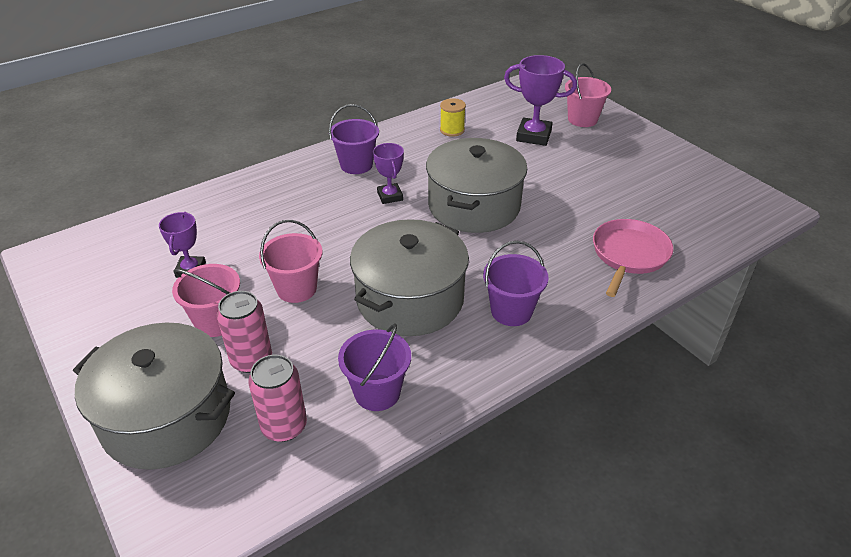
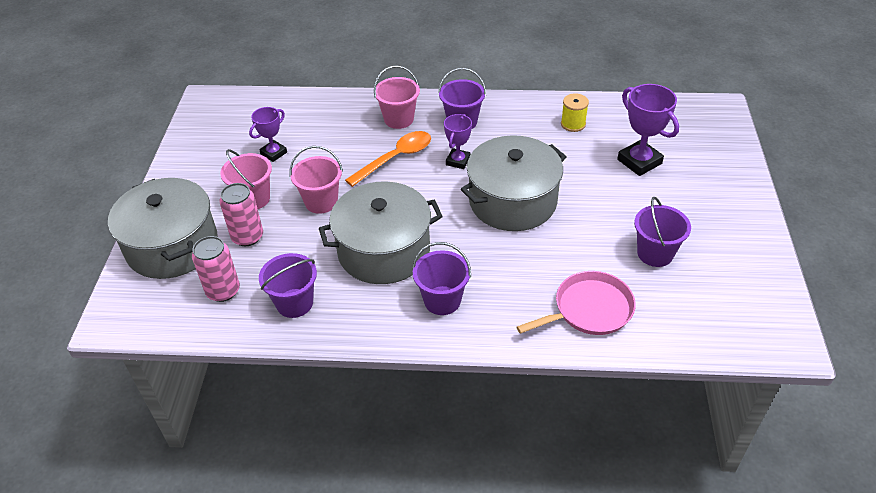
camera: 40 degrees right, 5 degrees up
(328, 219) = (395, 158): none -> orange spoon
(582, 119) = (707, 166): pink bucket -> pink bucket (399, 119)
(622, 192) = (655, 253): none -> purple bucket

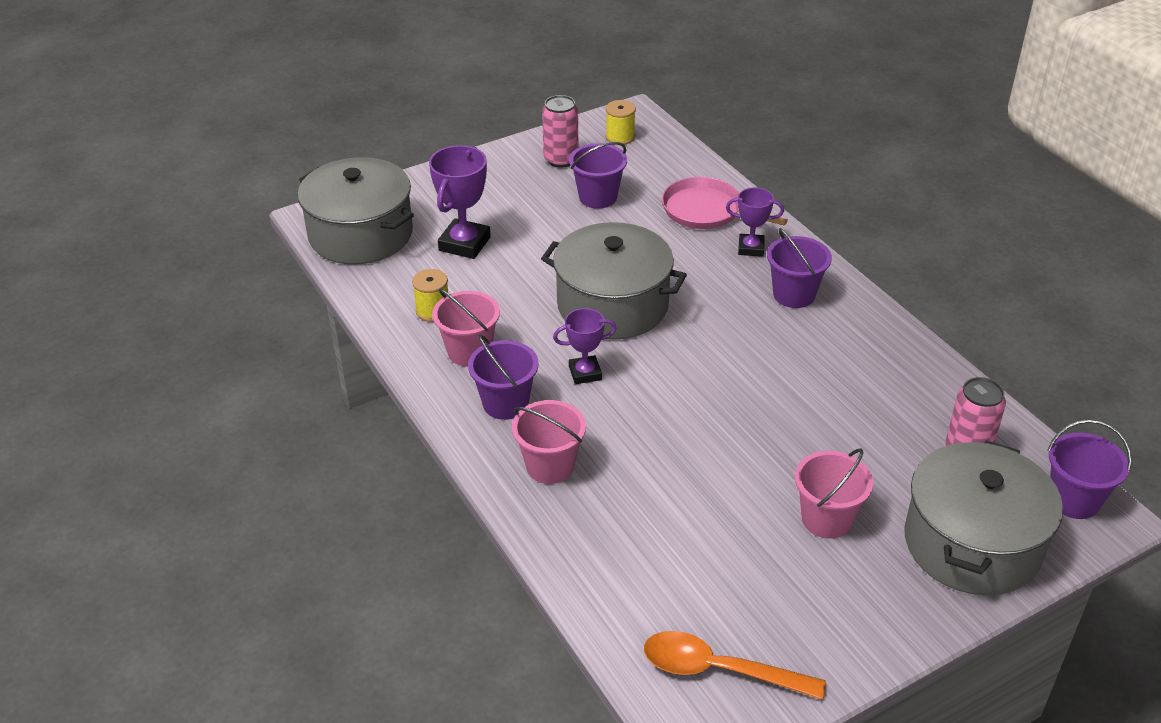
camera: 125 degrees left, 5 degrees down
(247, 237) = (883, 483): pink can -> pink can (561, 159)
(273, 153) = (733, 555): purple trophy -> purple trophy (751, 248)
(294, 303) = (913, 389): purple bucket -> purple bucket (1074, 500)
(321, 202) = (766, 452): pink bucket -> pink bucket (469, 351)
(384, 250) = (779, 362): grey pot -> grey pot (361, 234)
(395, 158) = (629, 428): orange spoon -> orange spoon (719, 670)
(749, 313) = (620, 137): none -> yellow spool

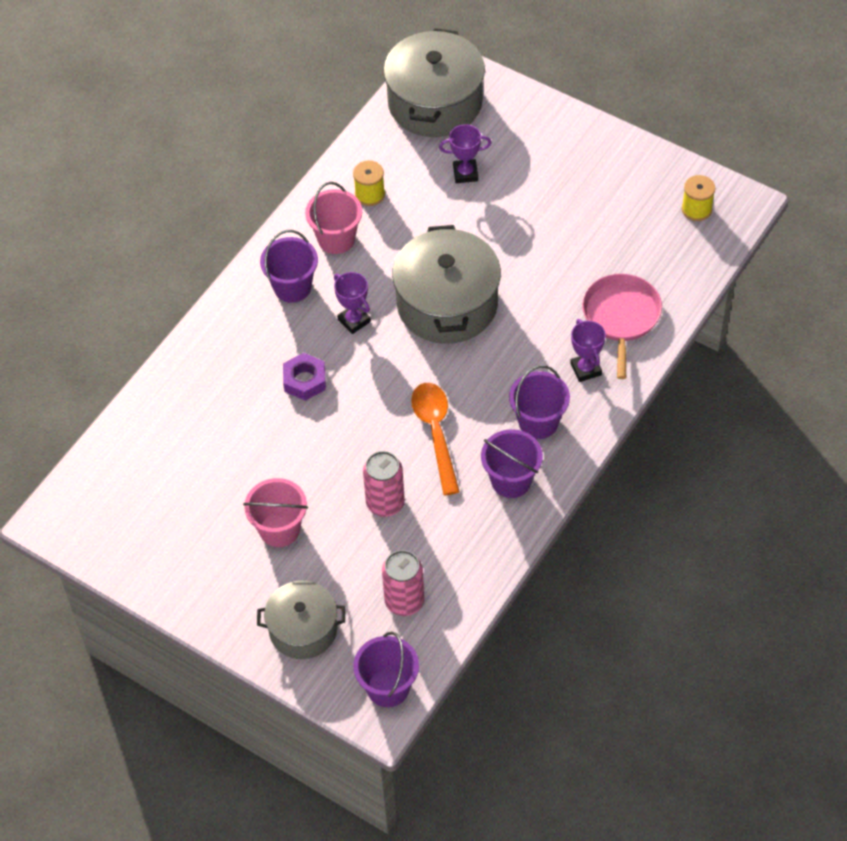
camera: 65 degrees right, 15 degrees up
(464, 244) = (465, 173): purple trophy -> purple trophy, size x0.62
(550, 466) = (243, 342): pink bucket -> none
(561, 159) = (630, 182): pink can -> pink can (385, 503)
(598, 197) = (590, 232): purple bucket -> purple bucket (511, 480)
(637, 434) = (304, 380): none -> purple nut
(719, 670) = (108, 512): orange spoon -> orange spoon (436, 433)
(972, 543) = (303, 629): grey pot -> grey pot, size x0.62

